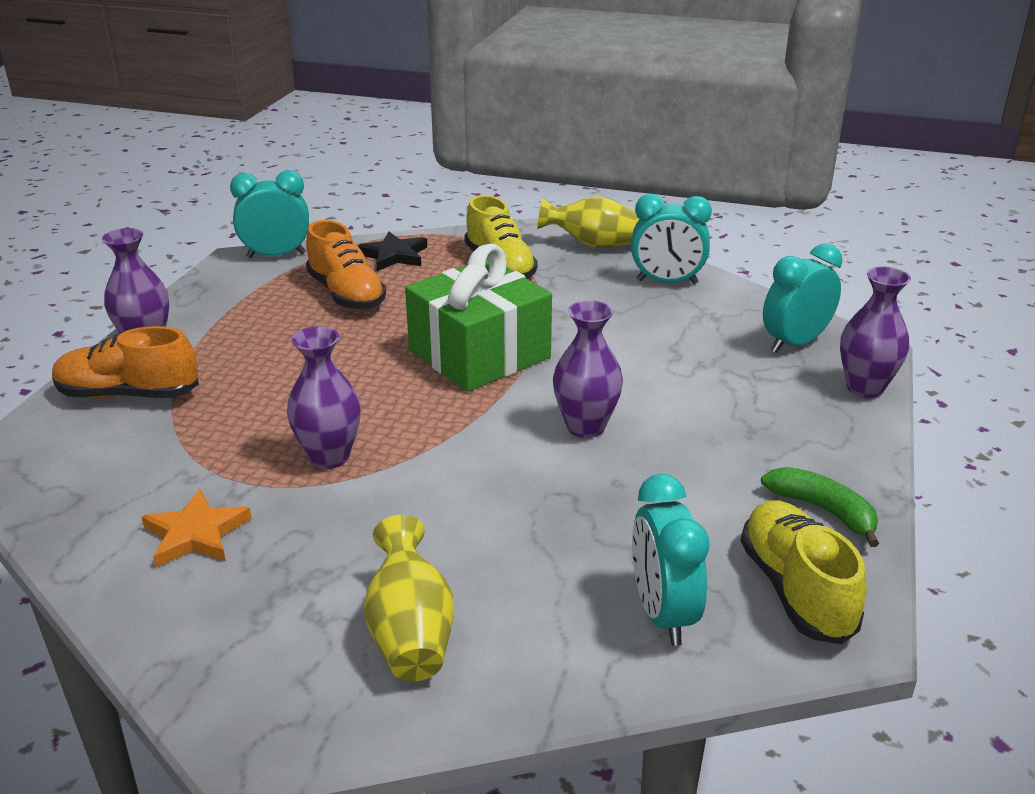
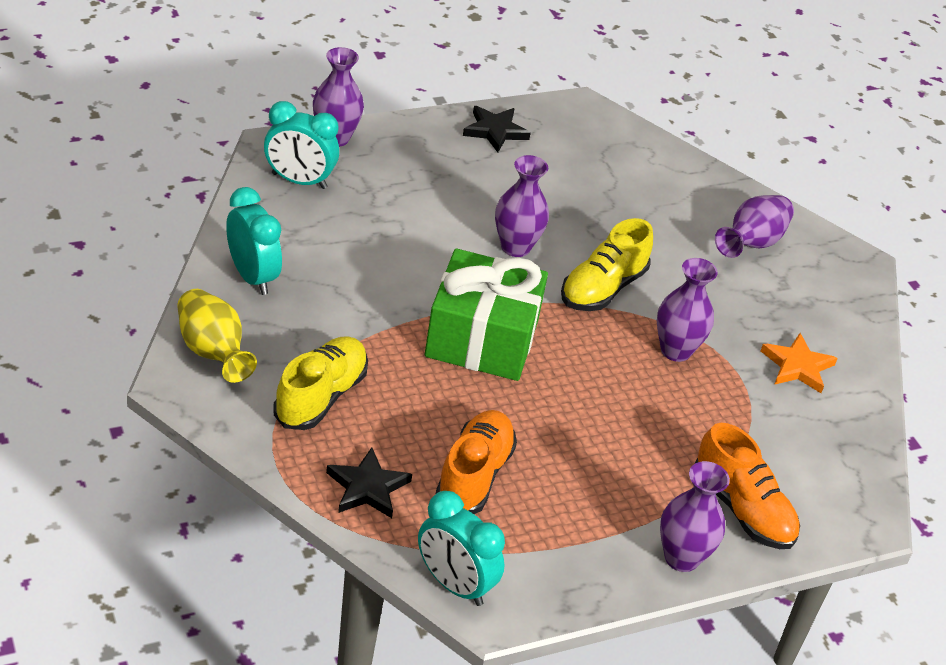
camera: 135 degrees left, 10 degrees up
(410, 632) = (751, 243): yellow vase -> purple vase
(662, 614) = (640, 166): turquoise clock -> none
(795, 589) = (572, 128): yellow shoe -> yellow shoe (602, 288)
(823, 510) = (495, 131): green banana -> black star

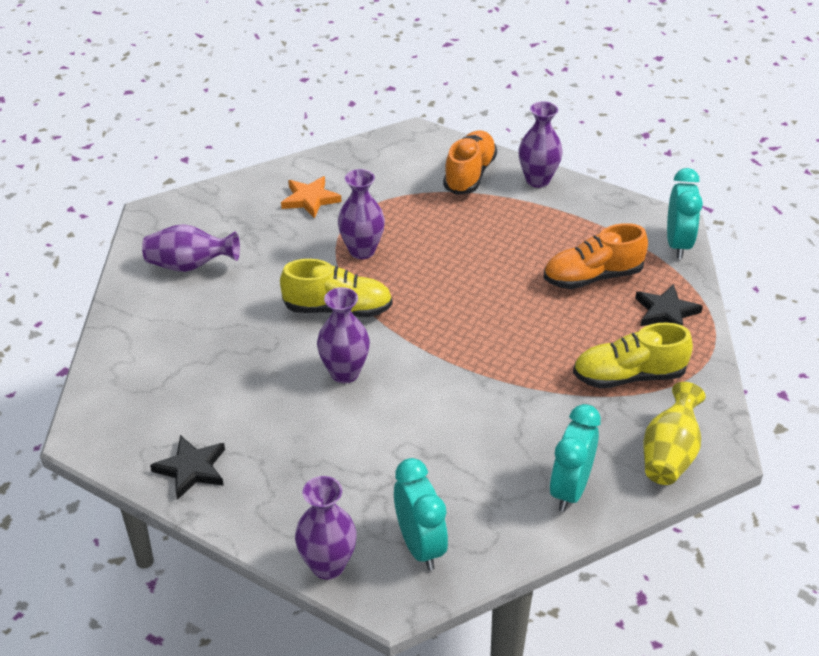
camera: 120 degrees left, 0 degrees up
(482, 339) = (469, 336): green gift -> none

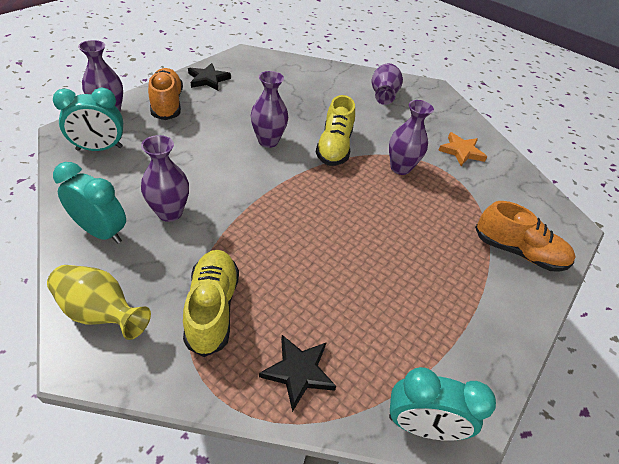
camera: 90 degrees right, 5 degrees up
(537, 180) = (522, 306): purple vase -> purple vase (170, 212)
(592, 277) = (361, 315): orange shoe -> orange shoe (167, 104)

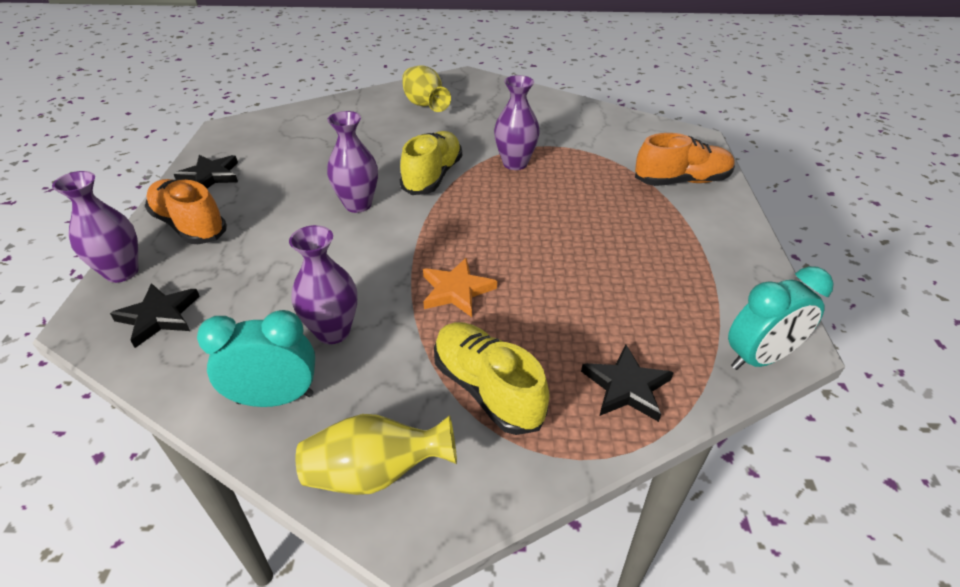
camera: 30 degrees left, 5 degrees down
(99, 148) = (159, 316): turquoise clock -> black star
(334, 147) = (432, 176): yellow shoe -> yellow shoe turned 135 degrees counterclockwise
(383, 95) = (425, 105): purple vase -> yellow vase
(461, 151) = (550, 122): orange star -> orange star (456, 290)

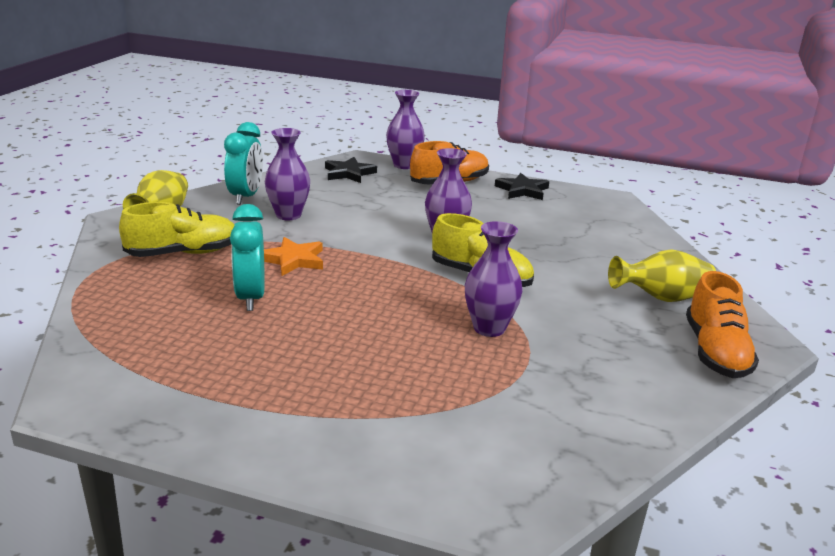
camera: 105 degrees right, 15 degrees down
(626, 387) = (124, 302): black star -> none
(681, 181) = (387, 446): orange shoe -> orange shoe (715, 352)
(759, 358) = (74, 374): turquoise clock -> turquoise clock (250, 297)

